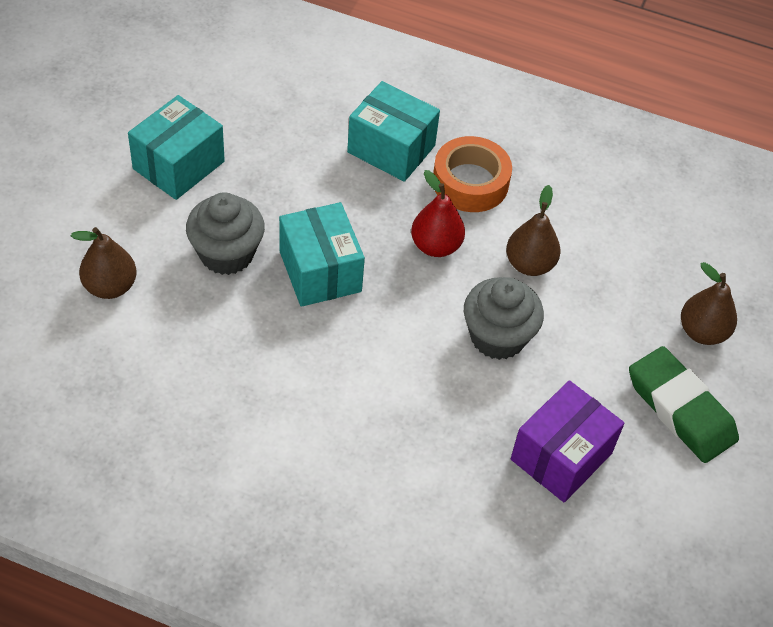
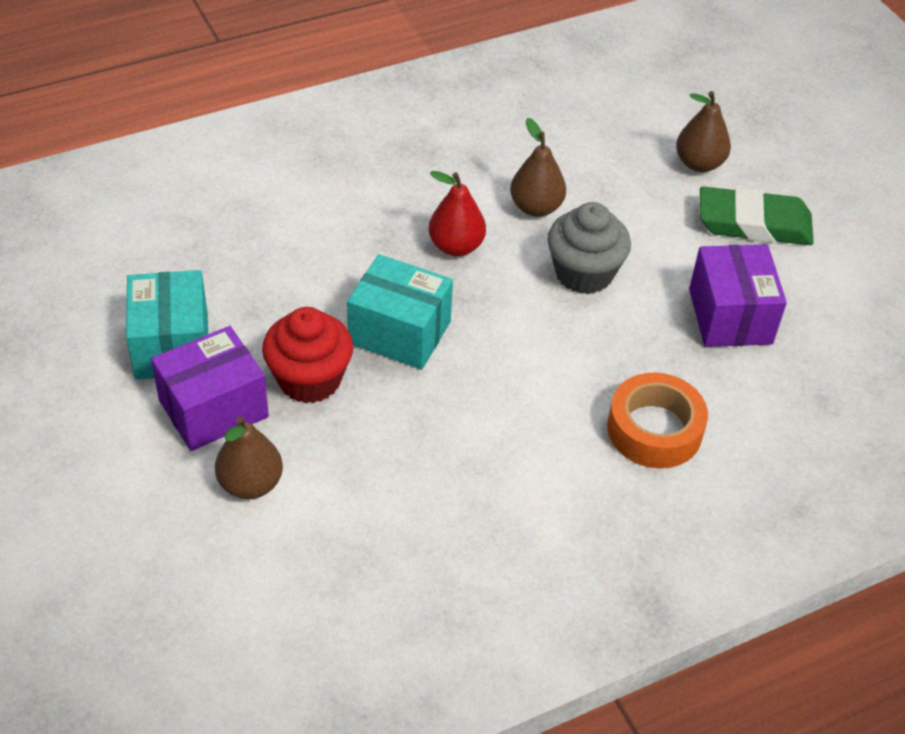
camera: 45 degrees left, 5 degrees down
(150, 223) = (213, 408): none -> purple box
(226, 253) = (309, 379): grey cupcake -> red cupcake
(391, 149) = (326, 203): turquoise box -> none
(470, 182) = (417, 183): orange tape -> orange tape (654, 430)

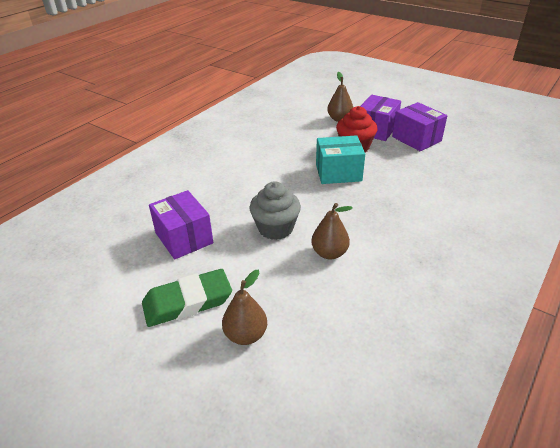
camera: 155 degrees right, 10 degrees down
(171, 346) = (416, 139): turquoise box -> purple box
(456, 246) = (351, 215): red pear -> none
(654, 430) = (202, 179): orange tape -> none

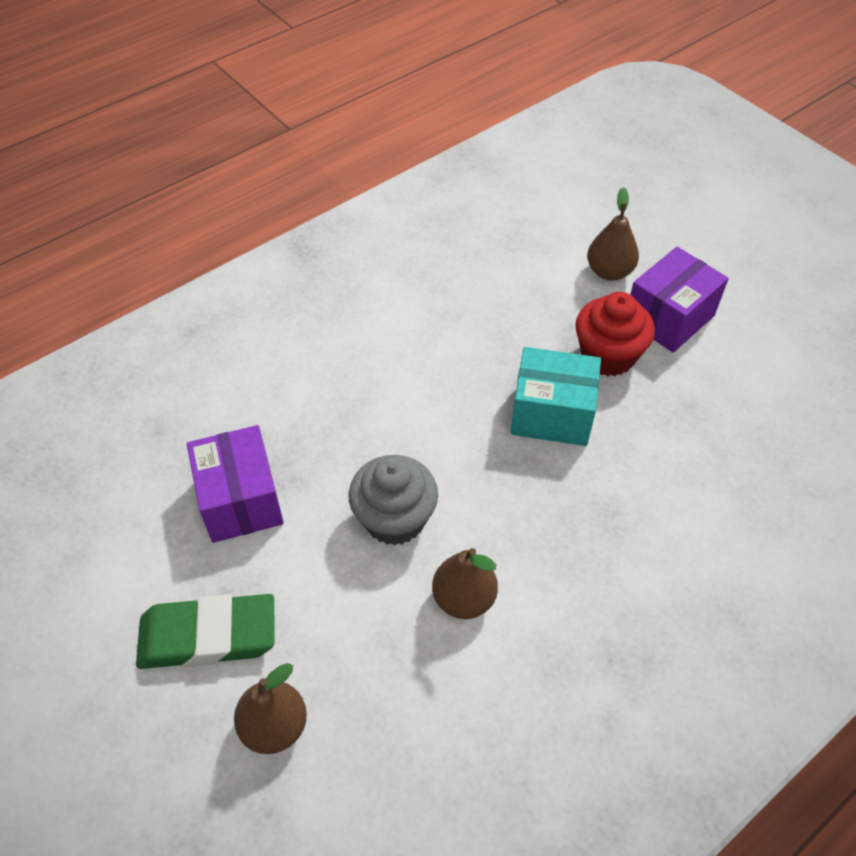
camera: 15 degrees right, 15 degrees up
(416, 139) = (736, 361): purple box -> none

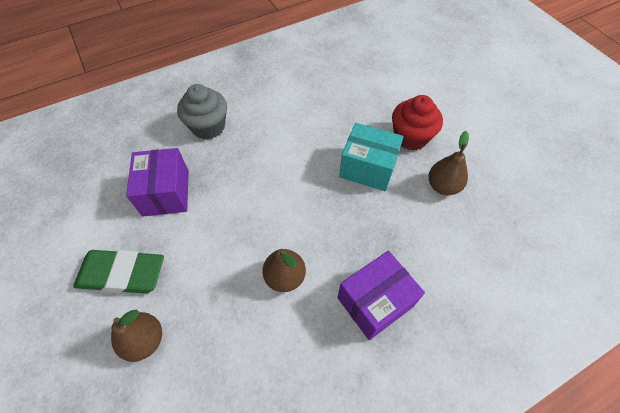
camera: 10 degrees right, 5 degrees up
(394, 519) = (255, 219): grey cupcake -> grey cupcake (208, 127)
(609, 271) = (422, 87): brown pear -> brown pear (443, 186)
(669, 318) = (454, 119): purple box -> purple box (375, 302)

